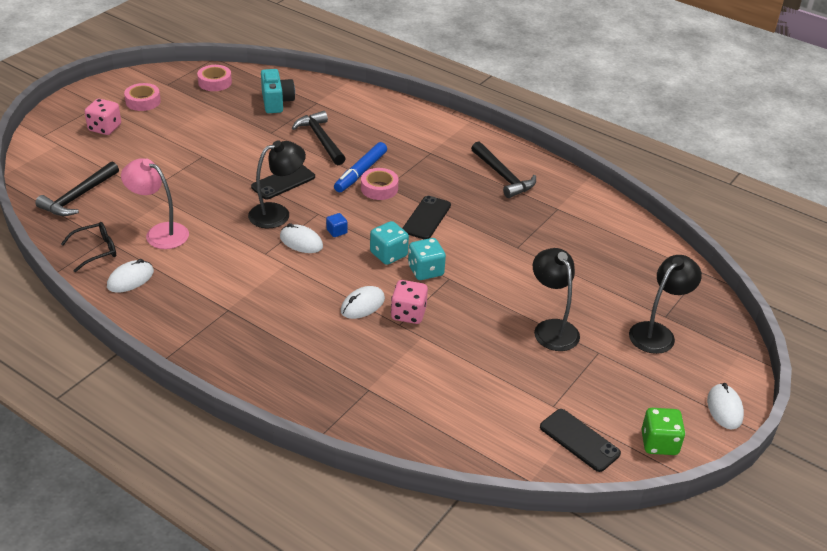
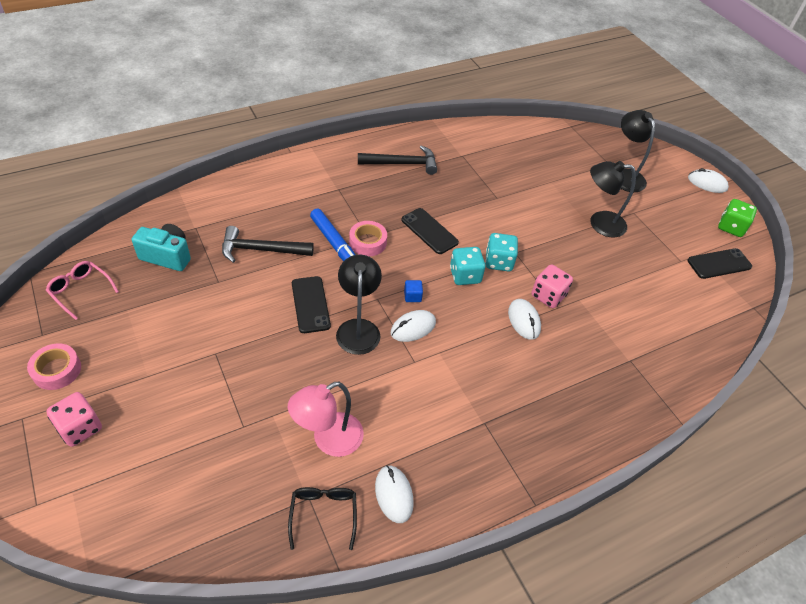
camera: 65 degrees left, 10 degrees up
(78, 197) = (205, 502): black hammer -> none
(215, 82) = (80, 291): pink tape -> pink glasses

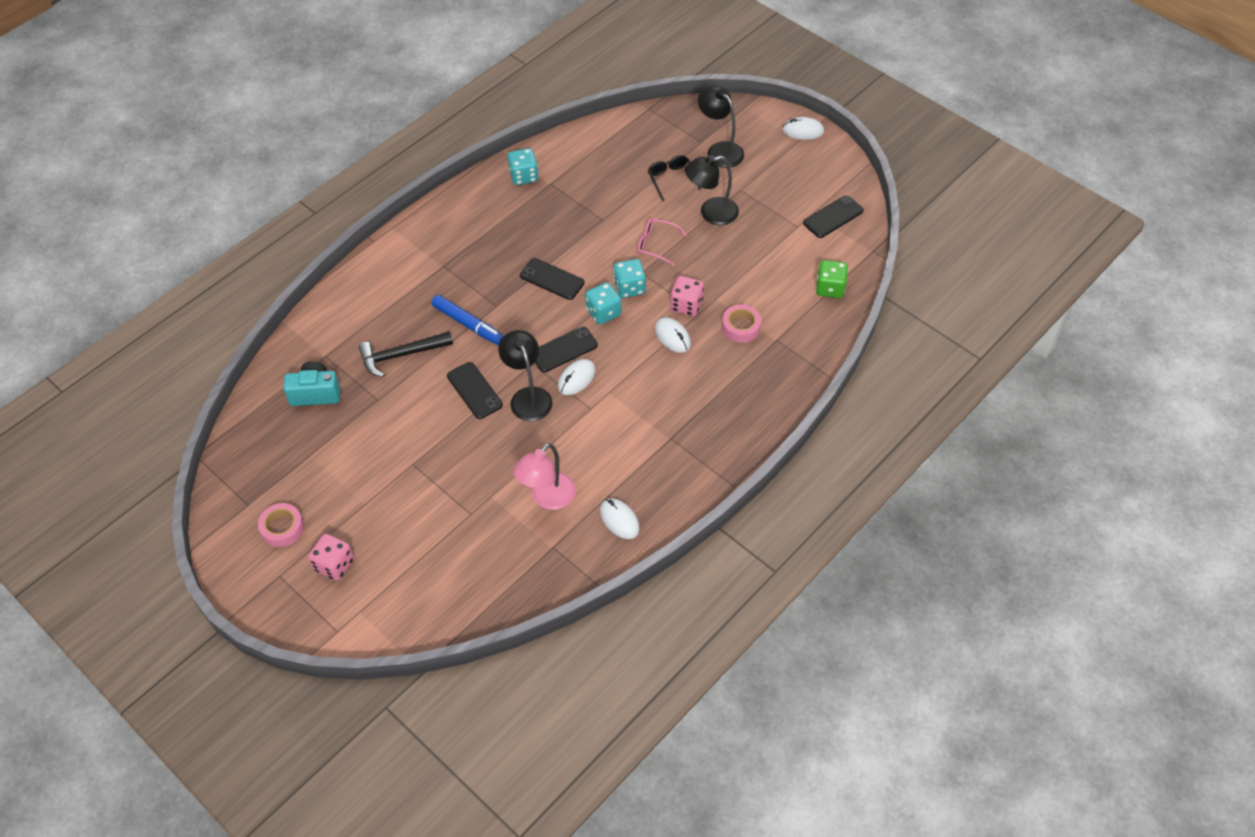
camera: 15 degrees left, 5 degrees up
(80, 291) = (255, 454): pink glasses -> pink glasses (656, 244)
(323, 514) = (570, 554): black glasses -> black glasses (672, 179)
(368, 242) = (498, 311): pink tape -> pink tape (740, 327)
(402, 163) = (494, 214): black hammer -> none
(412, 296) = (563, 350): blue cube -> black phone
(442, 143) = (524, 176): none -> turquoise dice
(731, 227) = (836, 173): green dice -> green dice (830, 288)

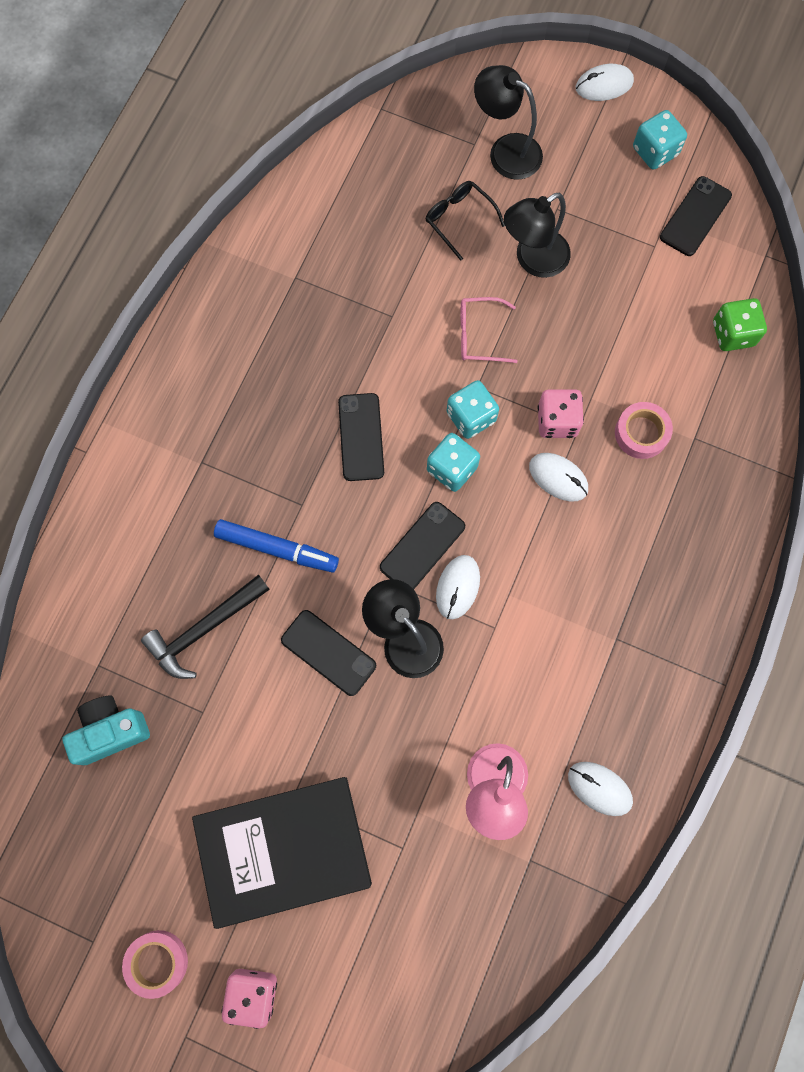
camera: 20 degrees left, 20 degrees up
(393, 491) = (284, 850): none -> black book
(524, 176) = (253, 276): turquoise dice -> turquoise dice (655, 151)
(552, 279) = (361, 437): black phone -> black phone turned 75 degrees clockwise

